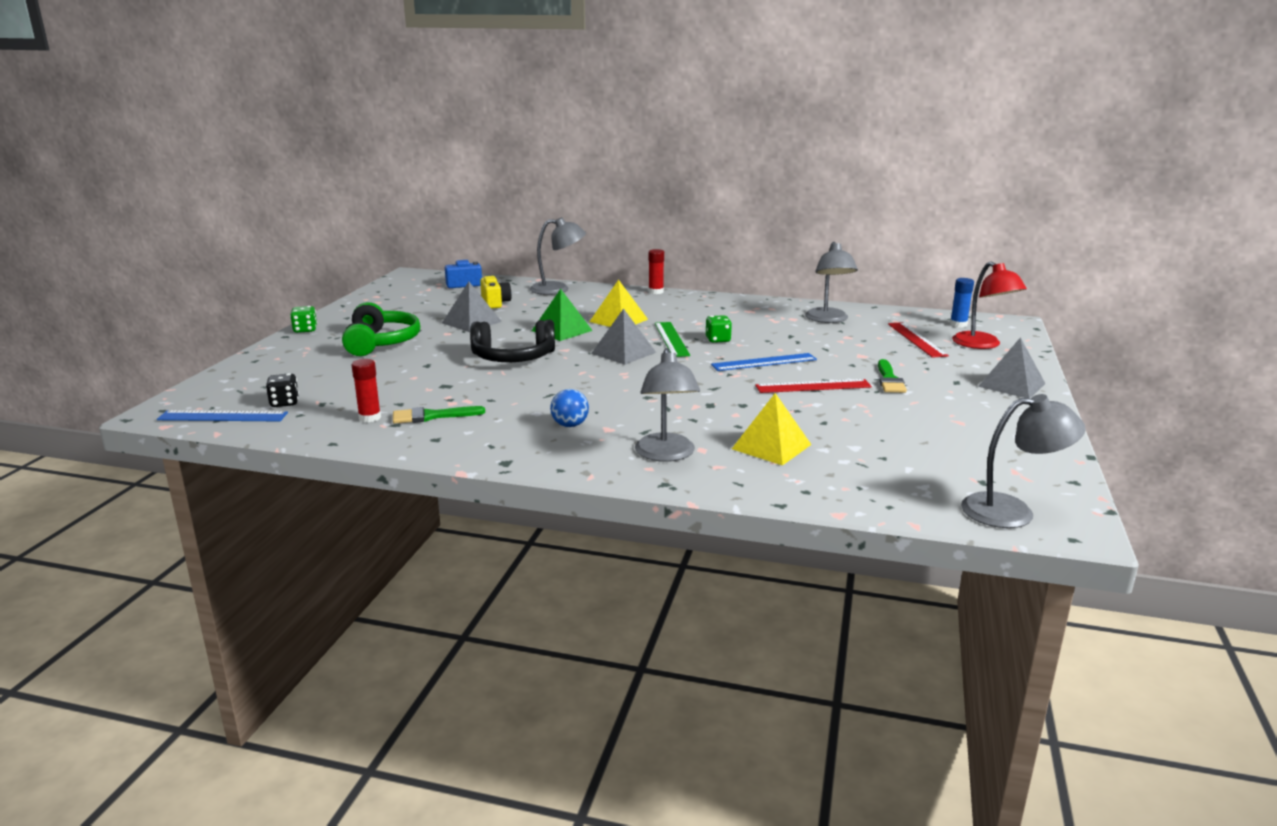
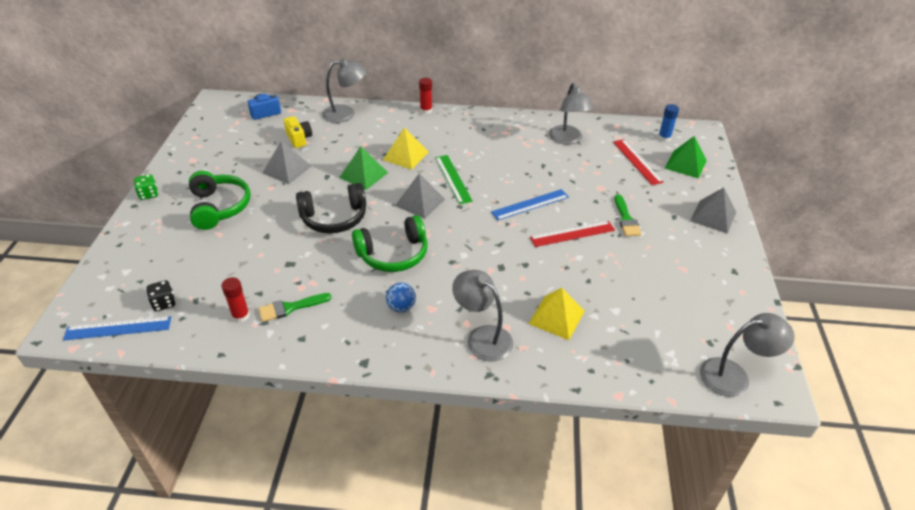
camera: 10 degrees left, 20 degrees up
(575, 387) = (393, 254): none -> green headphones
(666, 455) = (482, 337): grey lamp -> grey lamp turned 150 degrees clockwise
(718, 340) = (489, 176): green dice -> none
(983, 345) = (685, 164): red lamp -> green pyramid

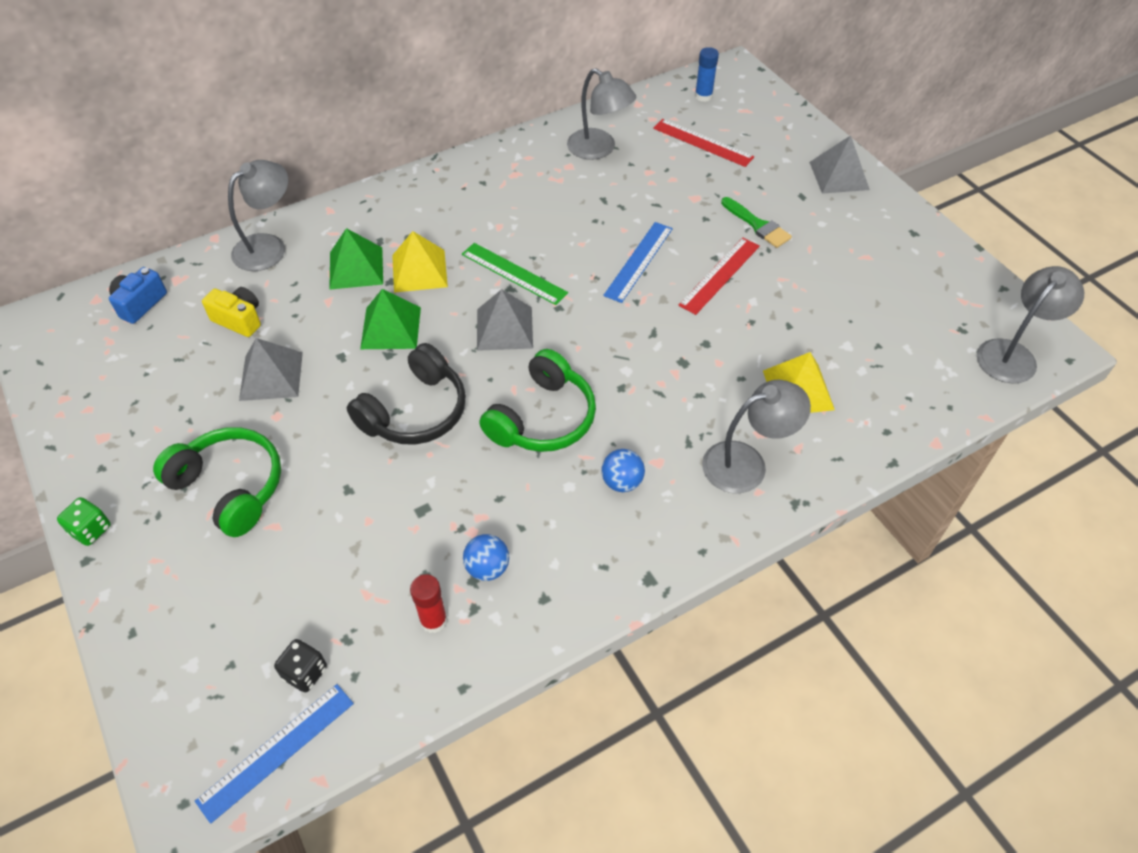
camera: 35 degrees left, 10 degrees up
(290, 308) = (487, 568): green brush -> blue ball
(426, 110) = (380, 189): red glue stick -> none
(482, 337) = (746, 463): grey lamp -> grey lamp turned 150 degrees clockwise
(685, 164) = (755, 121): green pyramid -> green pyramid (356, 268)

